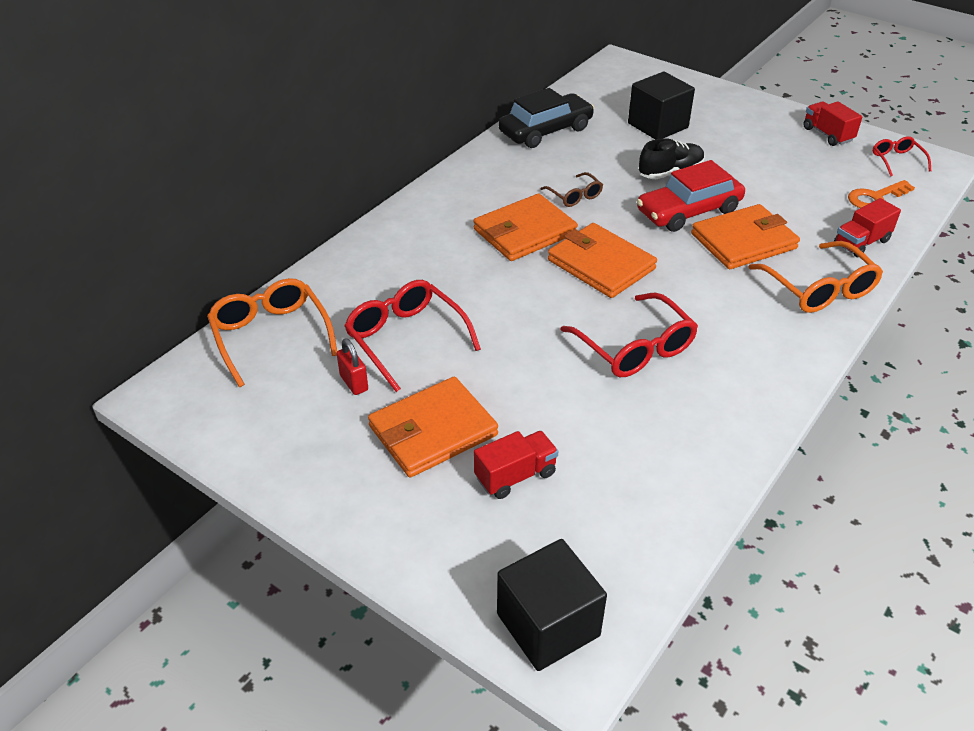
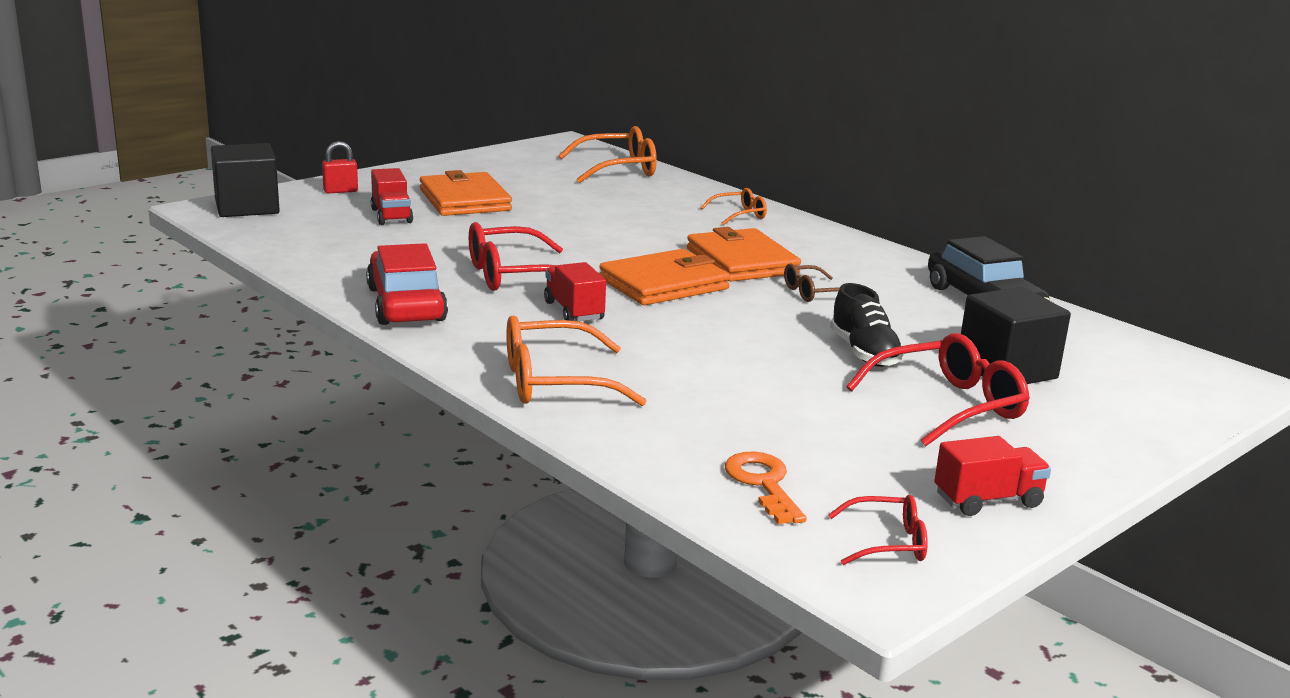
camera: 100 degrees right, 20 degrees down
(354, 383) = (541, 185): red padlock -> red padlock (340, 191)
(400, 243) = (739, 215): none -> orange glasses
(406, 339) = (586, 203): red glasses -> red glasses (948, 406)
(688, 211) = (761, 345): red car -> red car (406, 304)
(744, 241) = (679, 362): orange wallet -> none
(861, 242) = (643, 437): red truck -> red truck (574, 311)

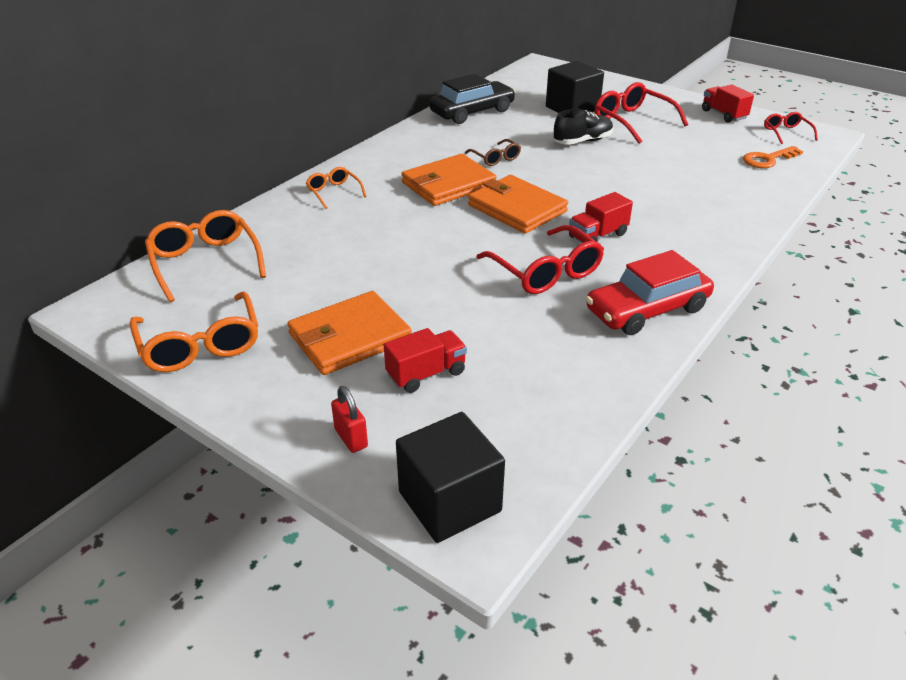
camera: 100 degrees left, 15 degrees up
(554, 382) = (718, 226): orange glasses -> orange glasses (200, 345)

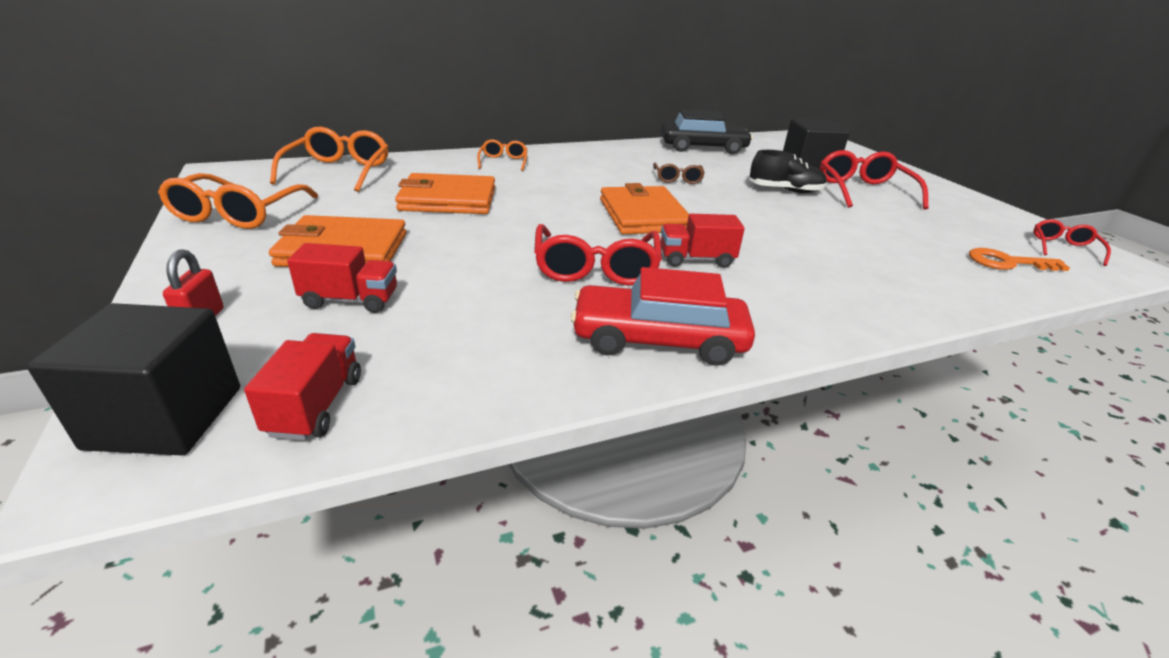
camera: 30 degrees right, 5 degrees down
(448, 184) = (605, 183): orange wallet -> orange wallet (448, 199)
(723, 114) = (988, 213): red truck -> red truck (316, 405)

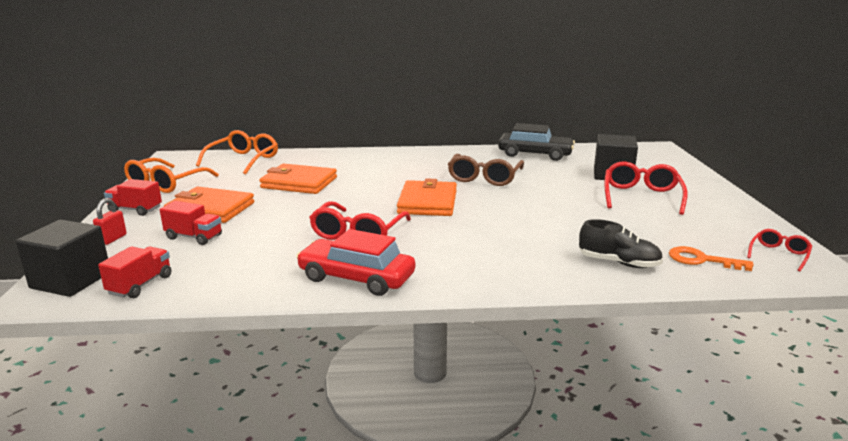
camera: 20 degrees right, 10 degrees down
(503, 162) = (360, 158): orange glasses -> none
(677, 179) = (484, 178): brown glasses -> brown glasses, size x1.80
(696, 259) = (435, 234): red truck -> red truck (135, 210)
(785, 190) = (567, 192): black shoe -> black shoe (618, 263)

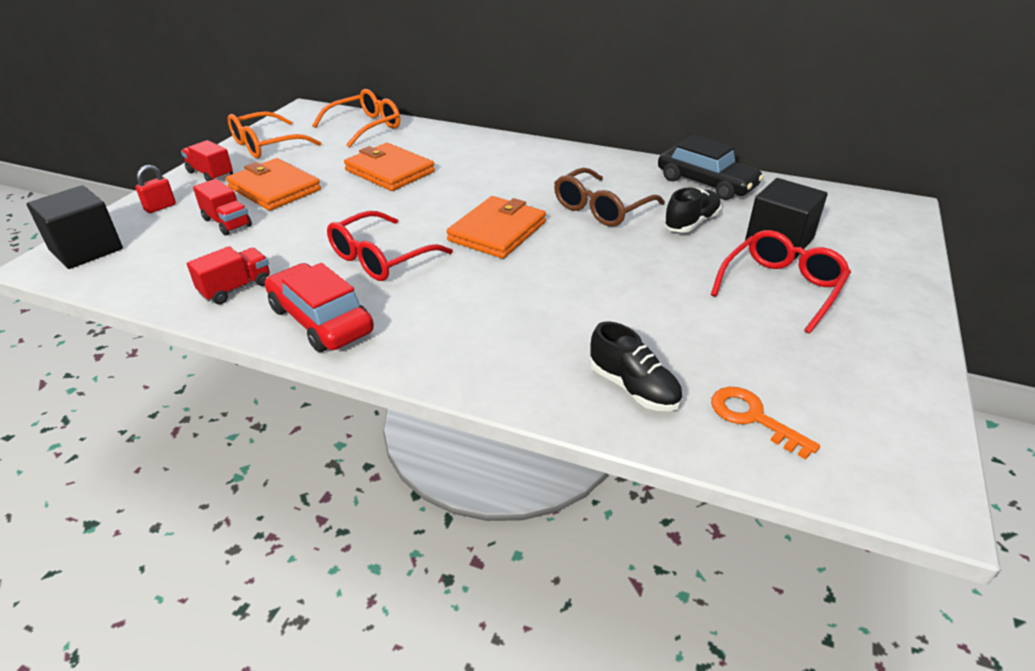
camera: 25 degrees right, 15 degrees up
(140, 285) = (131, 271): red truck -> red truck (236, 288)
(551, 175) = (691, 223): none -> black shoe
(779, 254) = (883, 444): red glasses -> none

